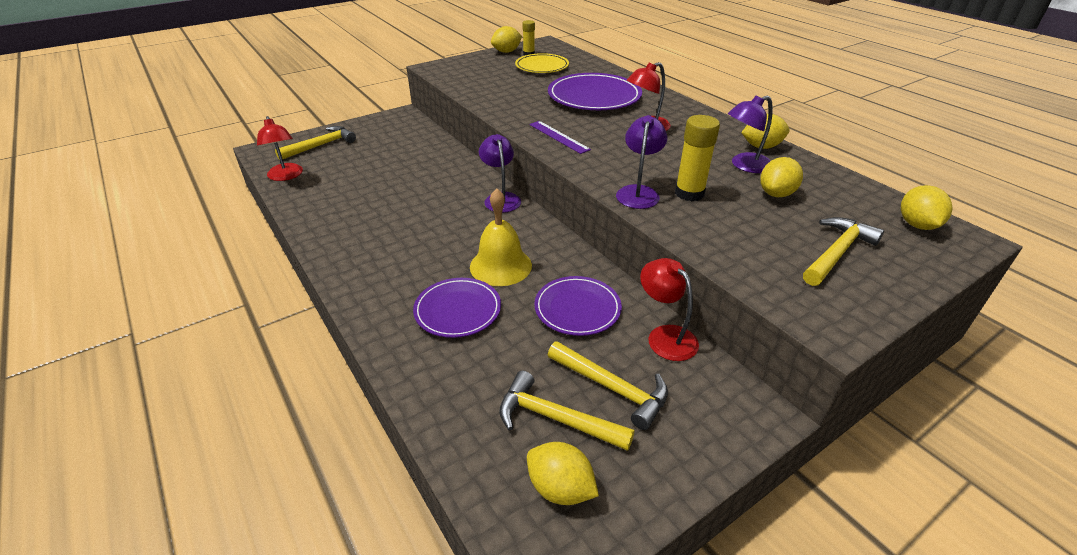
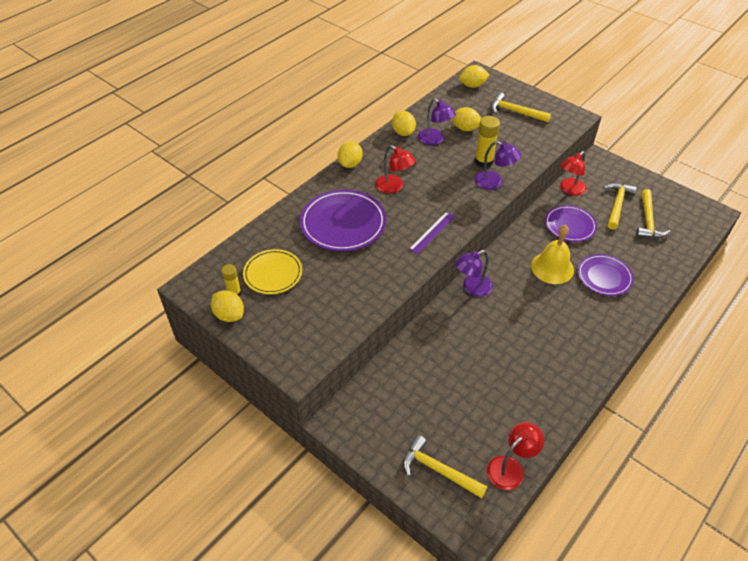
camera: 105 degrees left, 10 degrees up
(560, 488) = (680, 214): yellow lemon -> yellow lemon (350, 164)
(638, 192) = (494, 182): purple lamp -> purple lamp turned 150 degrees counterclockwise

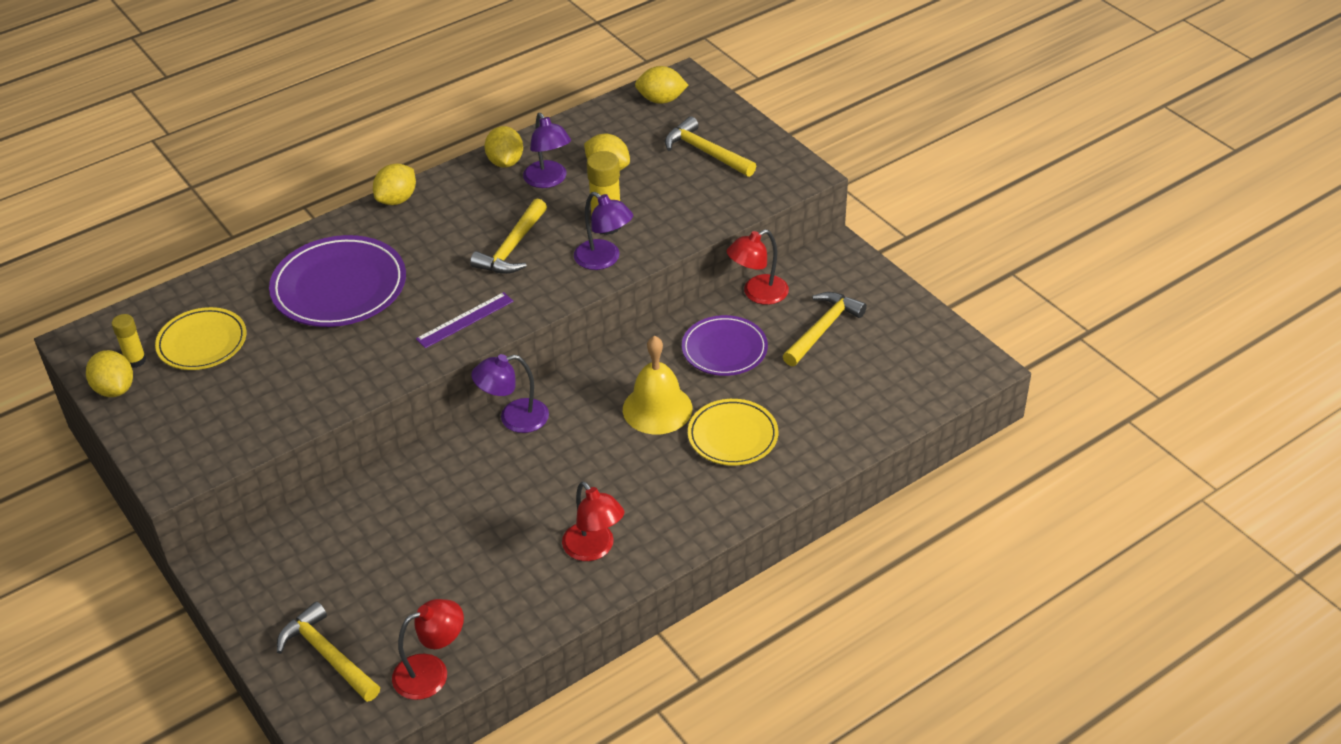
camera: 15 degrees right, 5 degrees down
(394, 187) = (444, 244): red lamp -> red lamp (594, 549)
(604, 277) = (732, 436): purple plate -> yellow plate
(648, 221) = (859, 362): yellow hammer -> yellow hammer (512, 247)

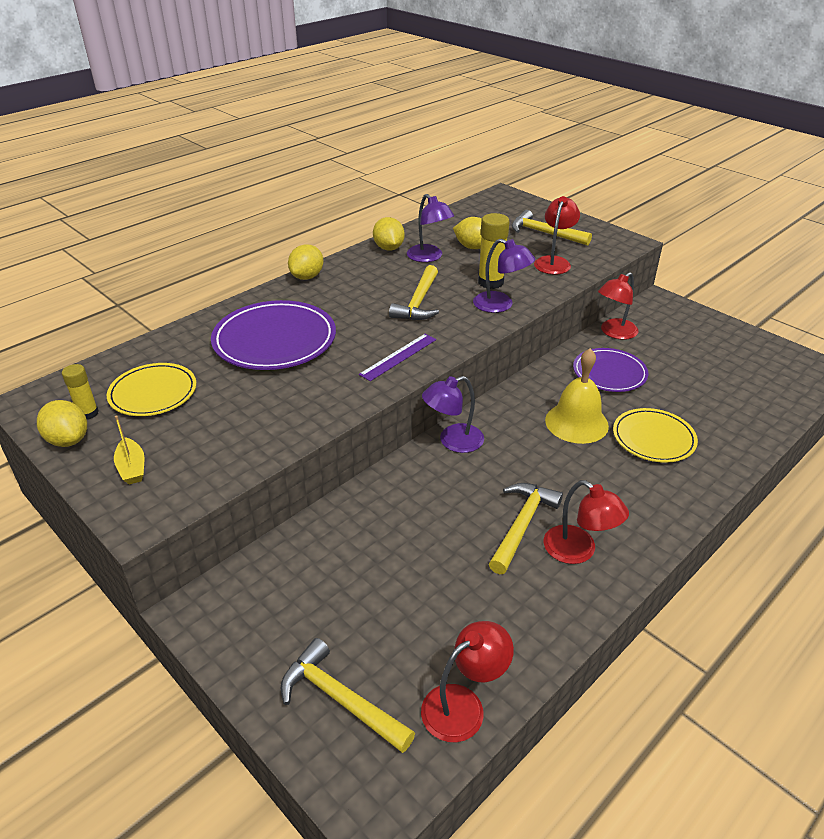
camera: 10 degrees left, 5 degrees down
(171, 425) = (132, 468): none -> yellow boat
(661, 100) = (493, 206): yellow lemon -> none
(696, 200) = (554, 262): none -> red lamp
(822, 329) = (680, 353): yellow hammer -> yellow hammer (522, 525)

